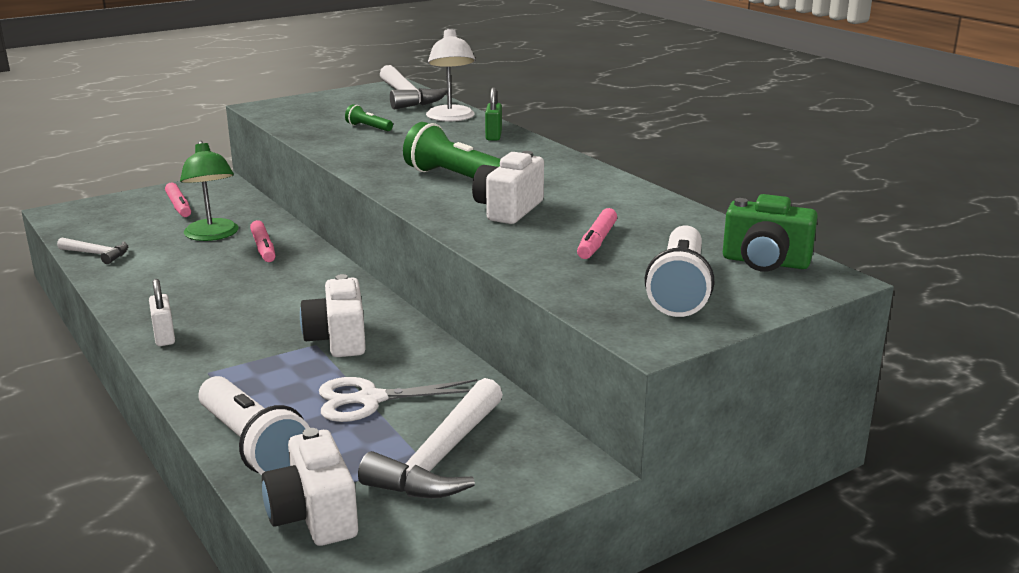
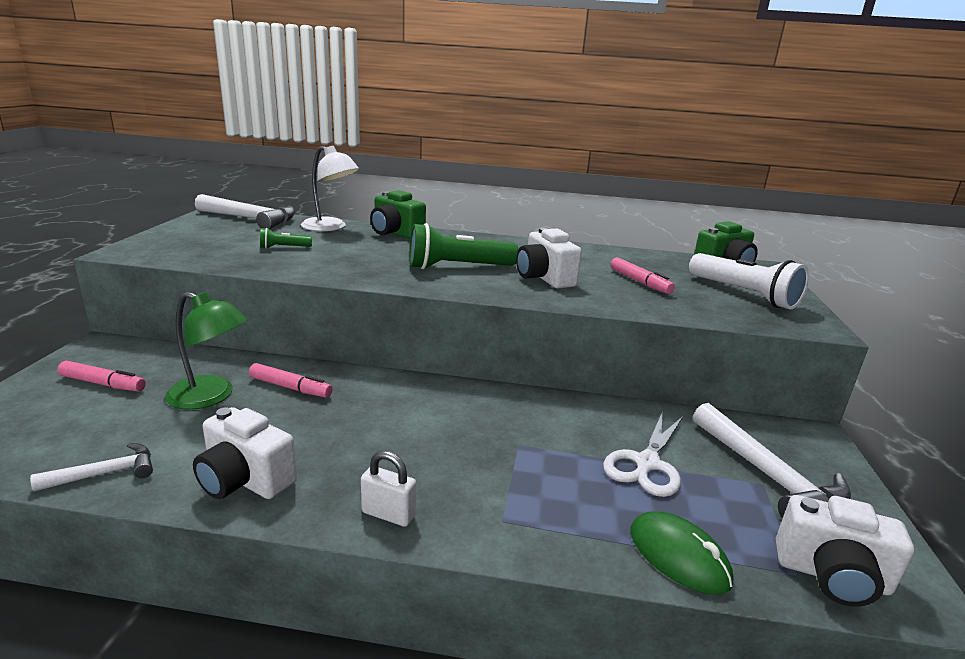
camera: 50 degrees left, 0 degrees up
(252, 445) = (678, 556): white flashlight -> green mouse
(338, 340) = (524, 432): white camera -> white camera (245, 480)
(493, 136) = (395, 233): green padlock -> green camera

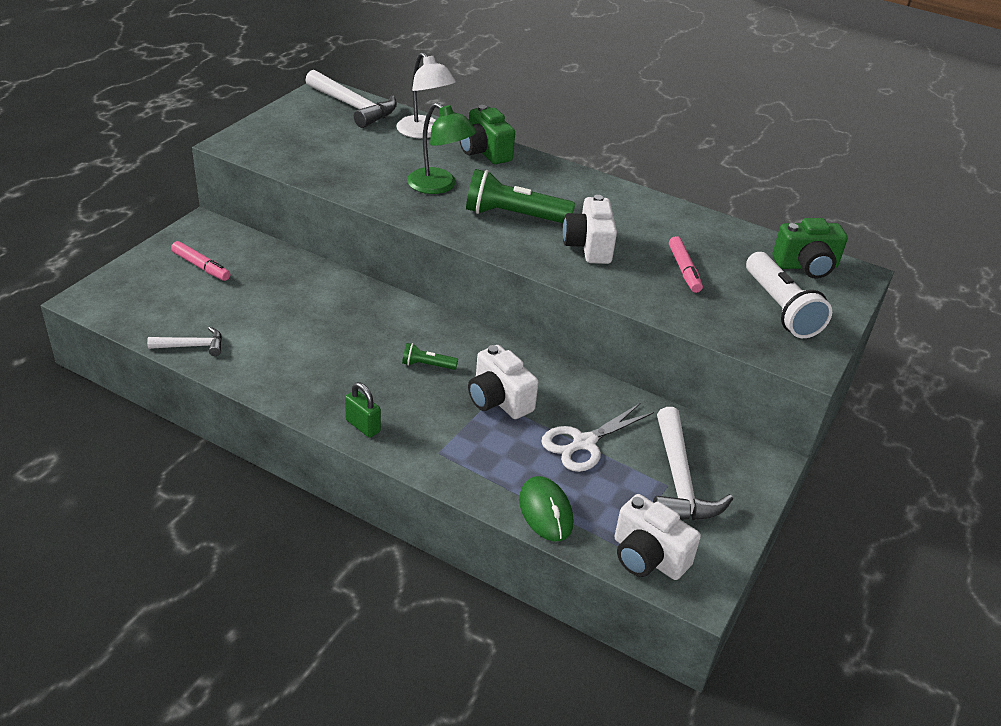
camera: 20 degrees right, 15 degrees up
(211, 396) = (275, 297): green lamp -> green lamp (439, 186)
(245, 480) = (278, 375): white camera -> white camera (499, 400)
(284, 247) = (367, 159): green flashlight -> green flashlight (427, 365)
(290, 387) = (337, 303): pink marker -> none
(388, 514) = (363, 426): white padlock -> green padlock

